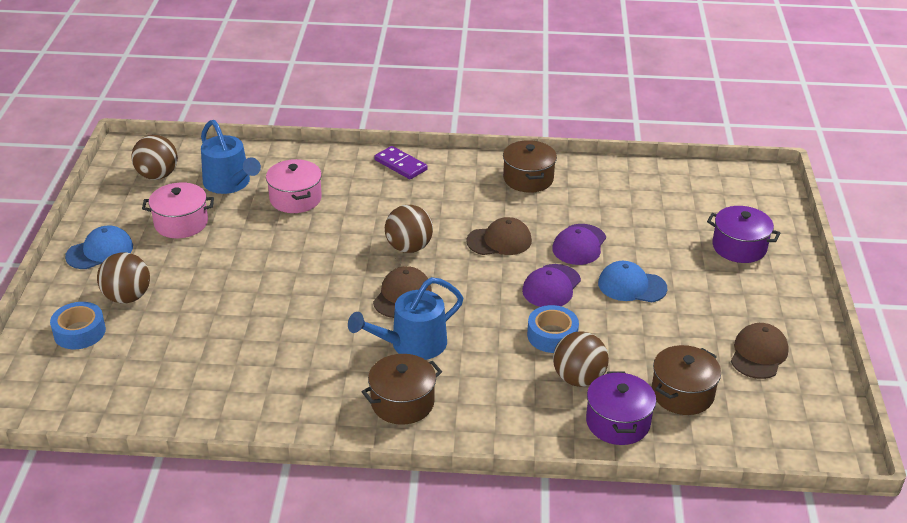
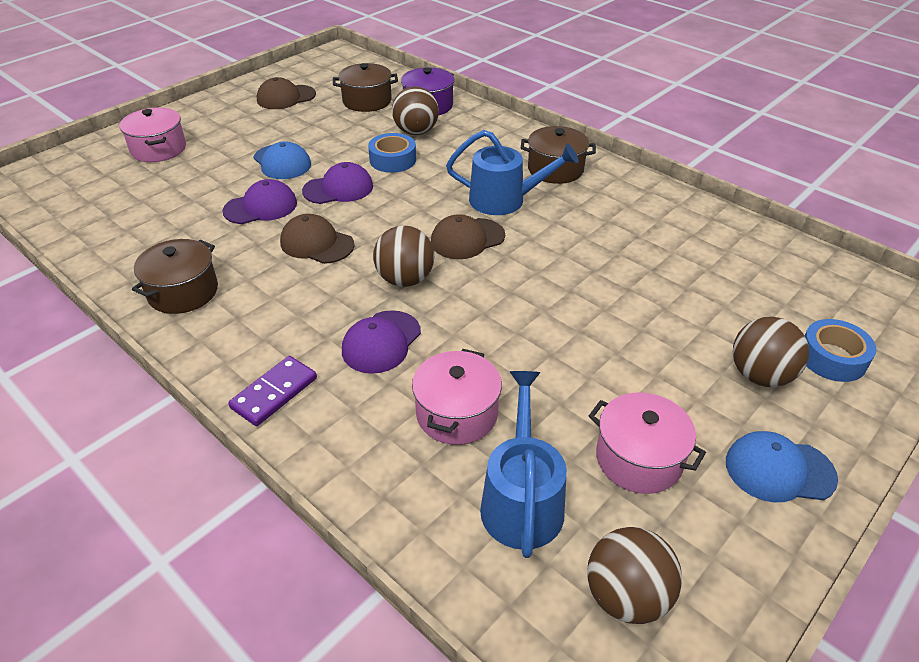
camera: 140 degrees left, 5 degrees up
(377, 209) = (381, 342): none -> purple cap
(400, 165) = (274, 393): purple domino -> purple domino turned 45 degrees clockwise
(739, 247) = (158, 149): purple pot -> pink pot

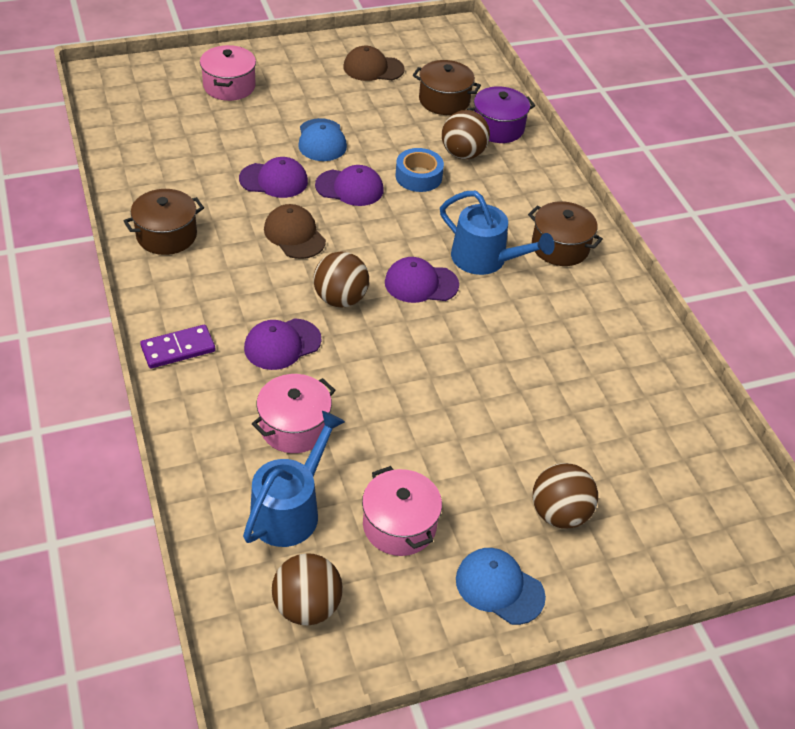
camera: 25 degrees right, 5 degrees up
(467, 239) = (421, 283): brown cap -> purple cap
(832, 358) = (638, 530): blue tape -> none

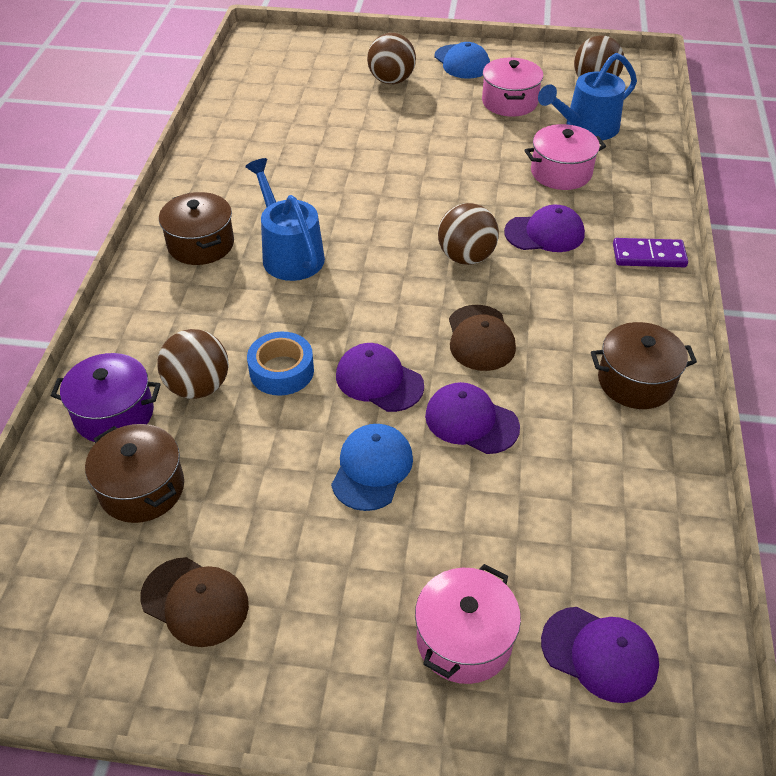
camera: 150 degrees left, 0 degrees up
(421, 283) = (374, 249): purple cap -> purple cap (599, 654)

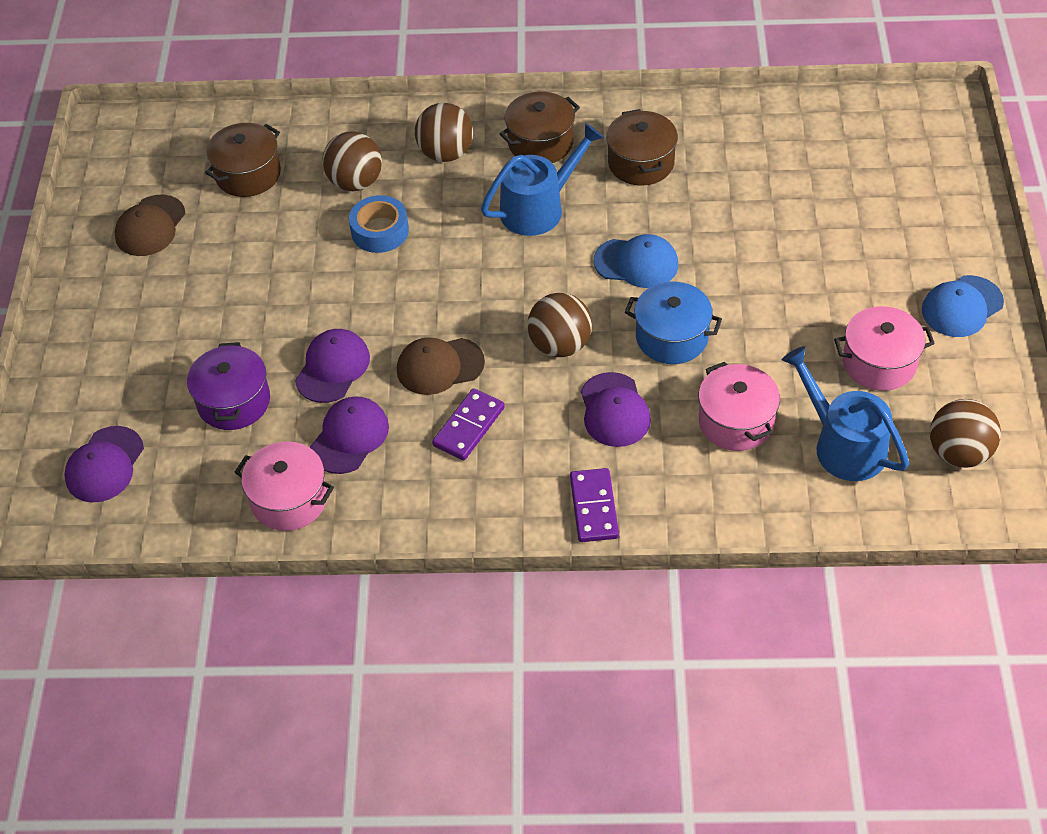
camera: 85 degrees right, 5 degrees up
(114, 414) = (321, 140): purple pot -> purple pot (234, 401)
(372, 469) = (275, 307): blue cap -> blue cap (636, 263)
(379, 380) = (375, 298): purple cap -> purple cap (349, 437)
(391, 81) = (889, 242): brown ball -> brown ball (446, 153)
(464, 639) = (118, 381): pink pot -> pink pot (289, 500)
(468, 193) = (671, 337): none -> blue pot
(557, 324) = (468, 426): none -> purple domino
(636, 381) = (395, 492): brown pot -> brown pot (641, 163)

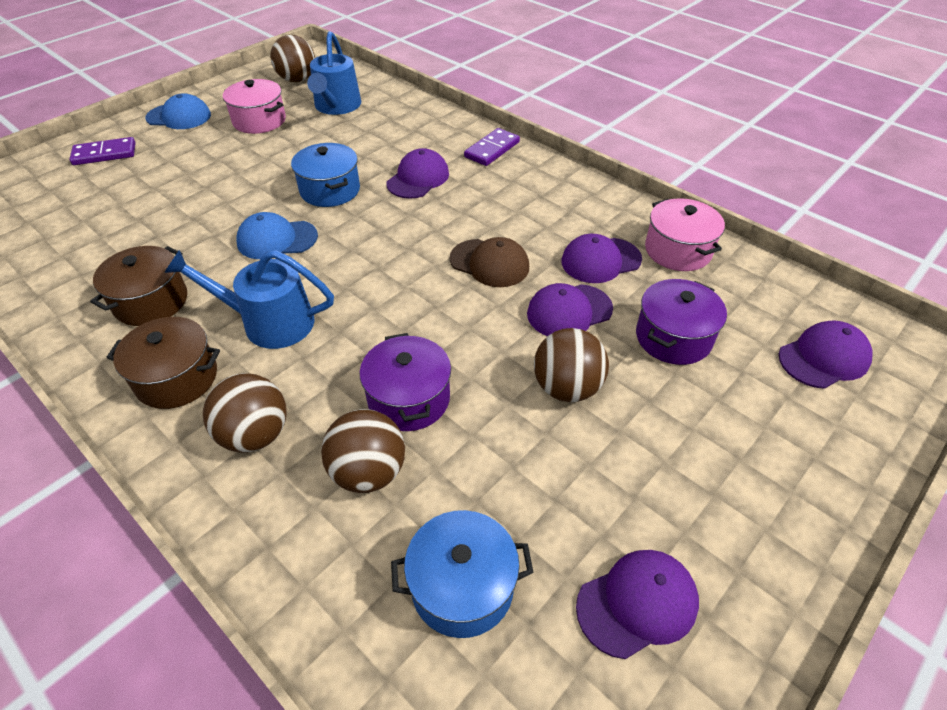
camera: 140 degrees left, 5 degrees down
(150, 226) = (637, 603): brown cap -> purple cap
(248, 174) = (462, 586): brown pot -> blue pot
(380, 231) = (409, 399): blue tape -> purple pot
(468, 426) = (513, 220): purple domino -> purple domino (104, 154)
(560, 345) = (397, 226): brown ball -> brown ball (566, 388)
(636, 263) = (277, 239): blue cap -> blue cap turned 60 degrees counterclockwise
(736, 421) = (366, 140): pink pot -> none

